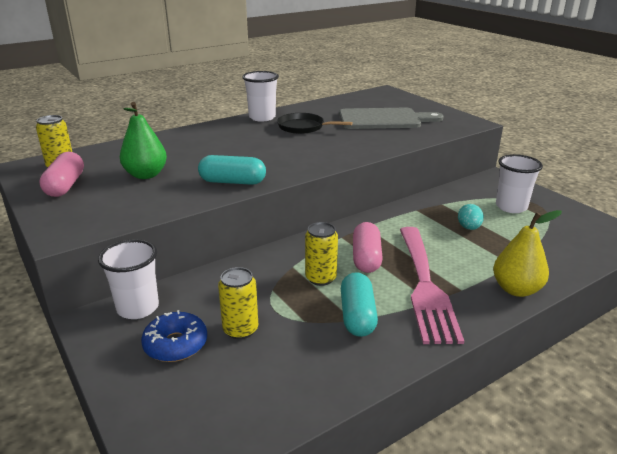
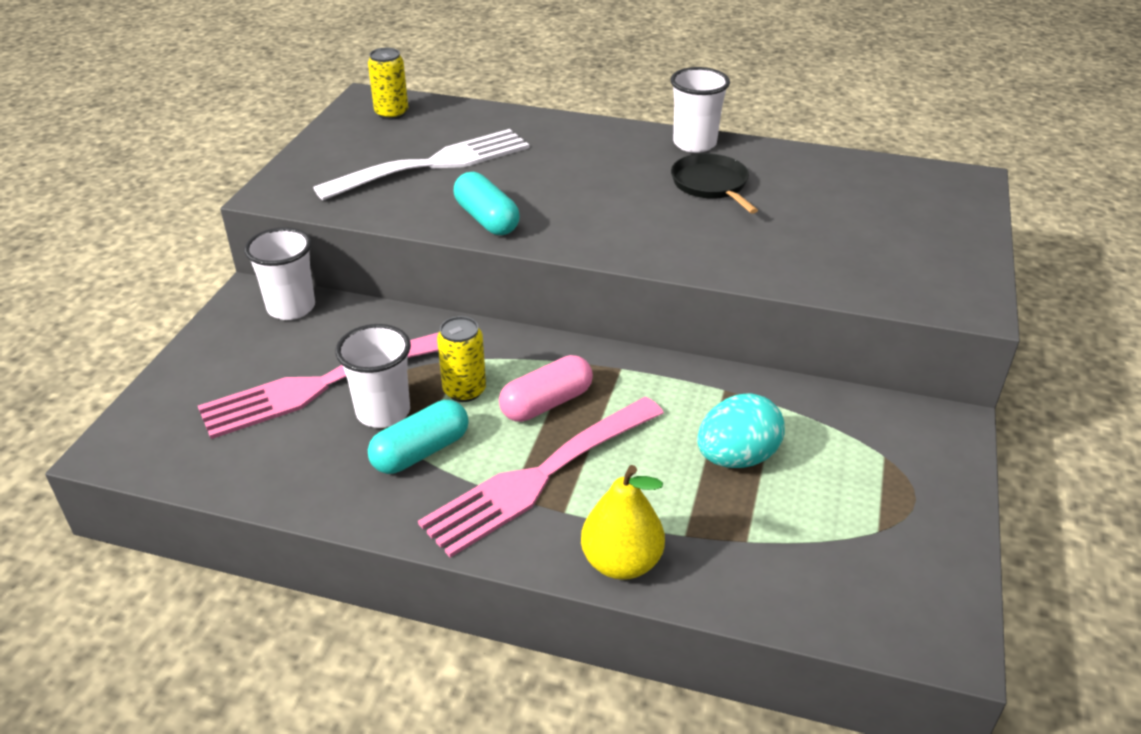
camera: 50 degrees right, 10 degrees up
(65, 186) = (357, 140): pink capsule -> none
(146, 175) = (435, 164): green pear -> white fork
(176, 344) = (261, 361): blue donut -> none
(240, 329) = (319, 386): yellow can -> pink fork
(384, 119) = (845, 228): grey cutting board -> none
(469, 228) = (736, 457): turquoise egg -> turquoise egg, size x1.67
(511, 207) = (864, 475): white cup -> white cup (383, 412)

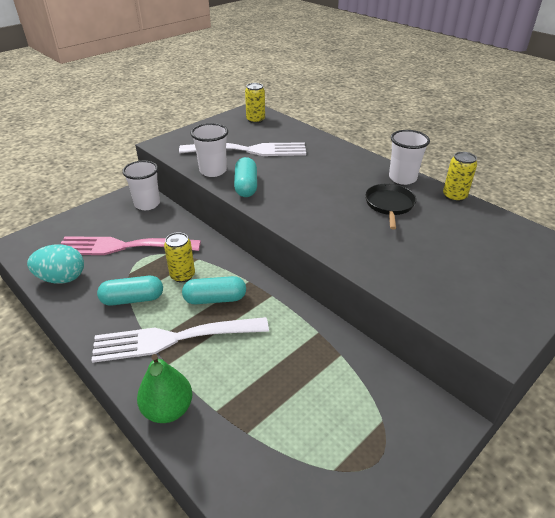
camera: 30 degrees right, 0 degrees up
(383, 412) = (136, 271): white cup -> white cup (213, 171)
(538, 478) = (172, 339): pink fork -> white fork
(546, 403) = (215, 299): pink capsule -> turquoise capsule
(621, 562) = (168, 409): yellow pear -> green pear
(736, 457) = (288, 377): turquoise egg -> turquoise egg (62, 278)
(780, 149) = (454, 196): none -> yellow can

